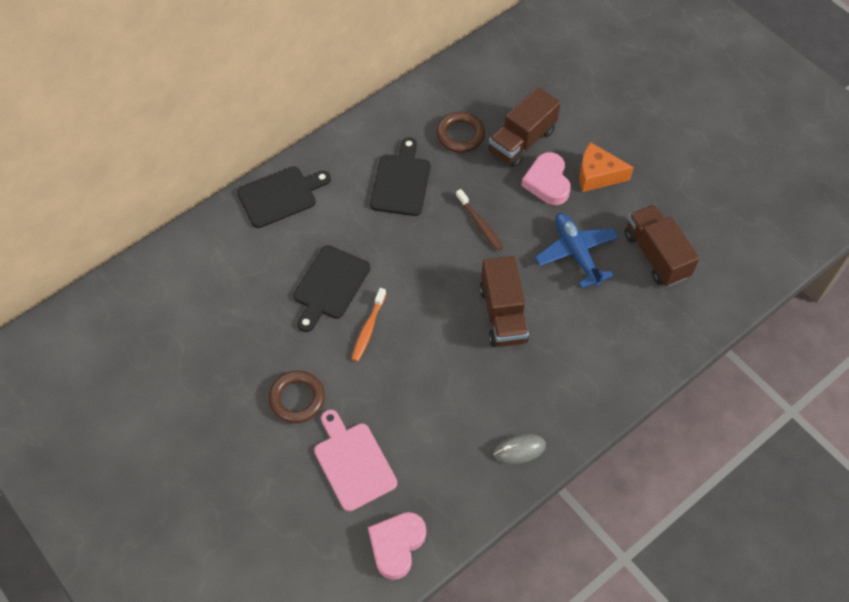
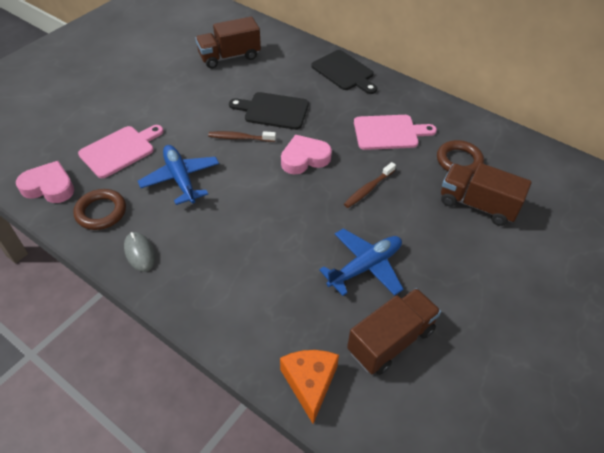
camera: 75 degrees right, 10 degrees down
(297, 399) = (171, 112): brown ring -> brown ring (101, 212)
(368, 329) = (240, 138): orange toothbrush -> brown toothbrush
(401, 182) = (389, 132): black cutting board -> pink cutting board
(420, 399) = (180, 179): none -> blue plane
(503, 314) = (277, 220): brown truck -> brown truck (229, 57)
(547, 182) = (439, 231): pink heart -> pink heart (304, 158)
(597, 175) = (469, 272): orange cheese -> orange cheese (309, 383)

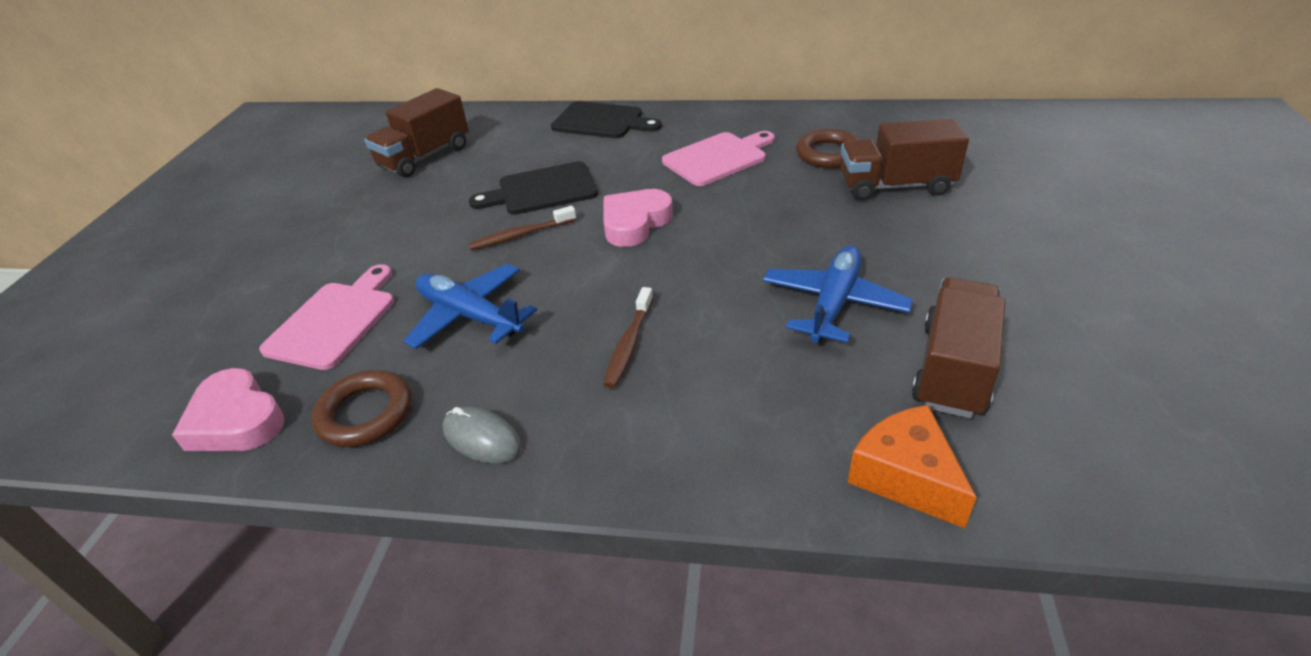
camera: 25 degrees left, 10 degrees down
(49, 187) = (236, 420): pink heart -> pink heart turned 120 degrees counterclockwise
(368, 189) = (751, 222): brown toothbrush -> brown toothbrush (629, 344)

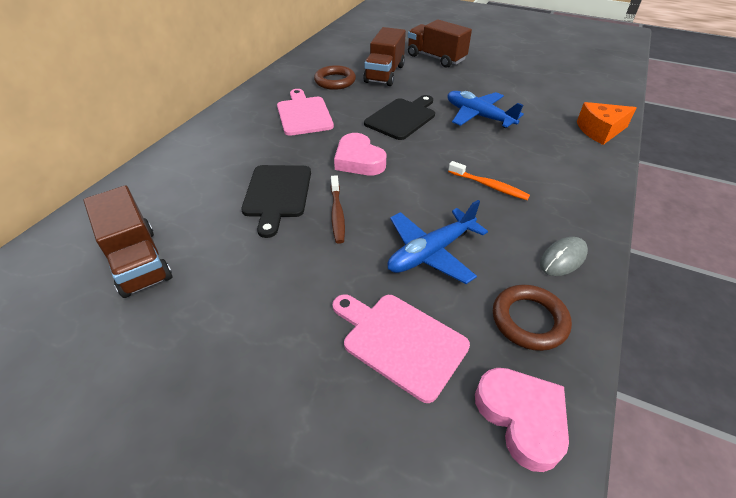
camera: 75 degrees left, 5 degrees up
(236, 420) = (521, 418): pink heart -> pink heart turned 90 degrees counterclockwise
(601, 121) = (194, 148): black cutting board -> black cutting board (402, 118)
(629, 344) = (489, 186): brown toothbrush -> orange toothbrush
(953, 369) = (536, 102): brown truck -> brown truck (436, 58)

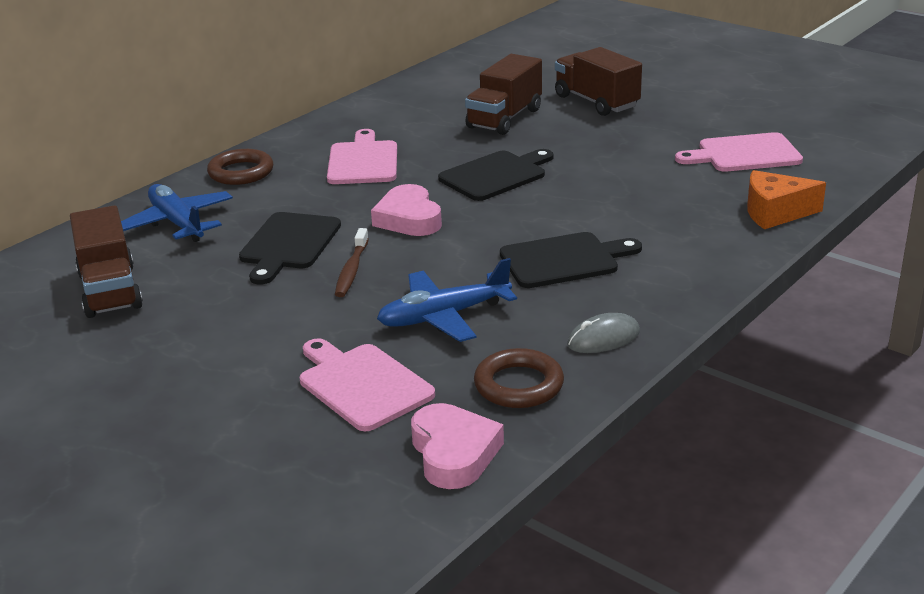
camera: 15 degrees right, 15 degrees down
(335, 81) = (427, 123): brown ring -> brown ring (241, 172)
(478, 116) = (607, 181): blue plane -> blue plane (177, 223)
(489, 186) = (564, 260): orange toothbrush -> black cutting board
(550, 88) = (744, 154): none -> pink cutting board

